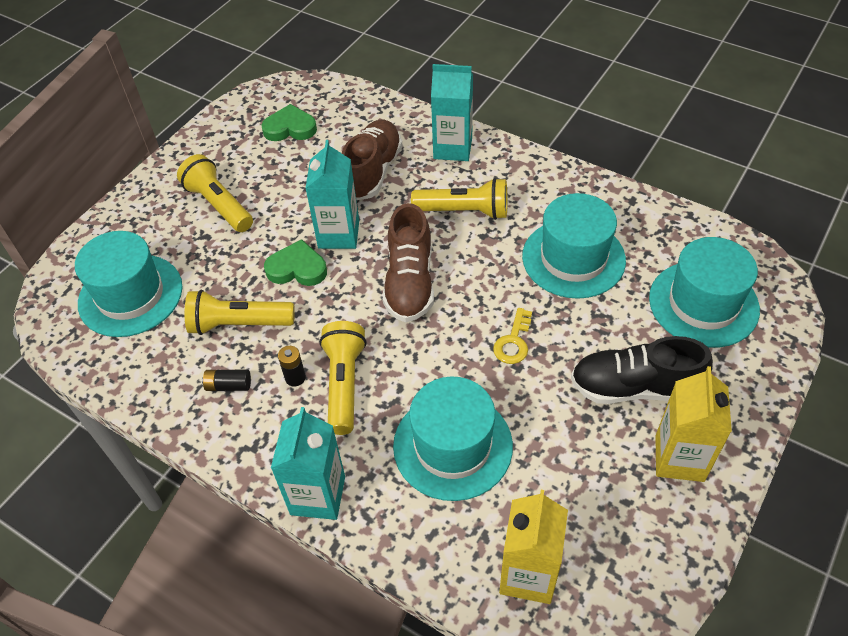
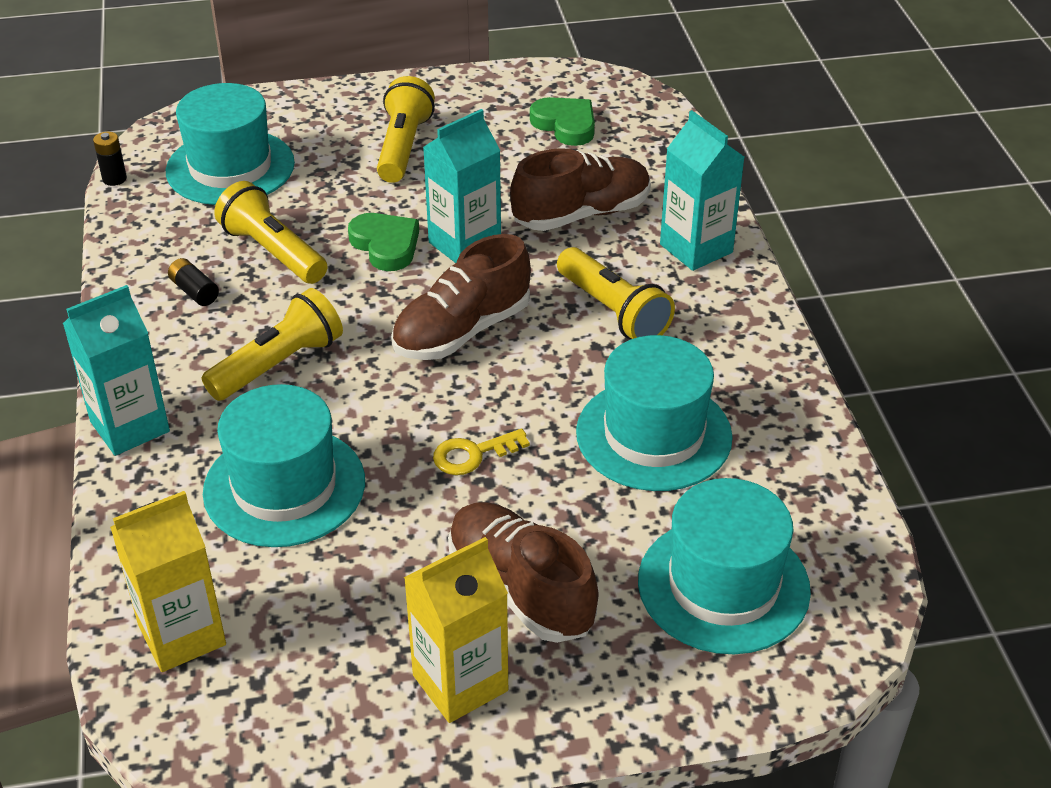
camera: 45 degrees right, 10 degrees down
(295, 378) = (250, 327): black battery -> black battery (114, 179)
(634, 387) = (520, 589): black shoe -> brown shoe

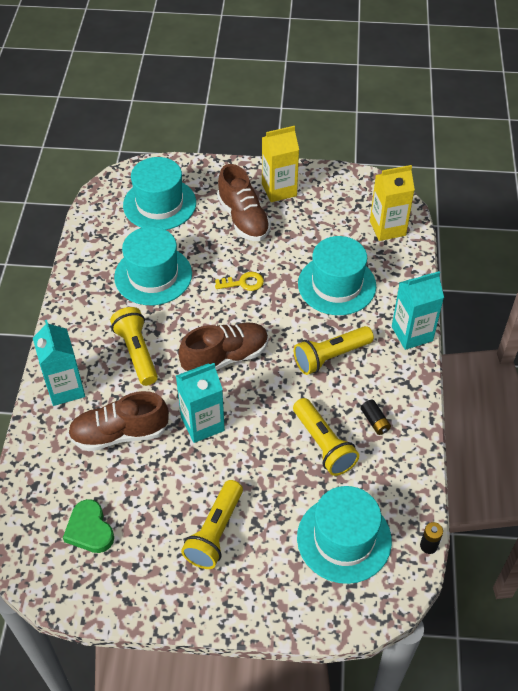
camera: 165 degrees left, 10 degrees up
(386, 245) = (251, 434): green heart -> none

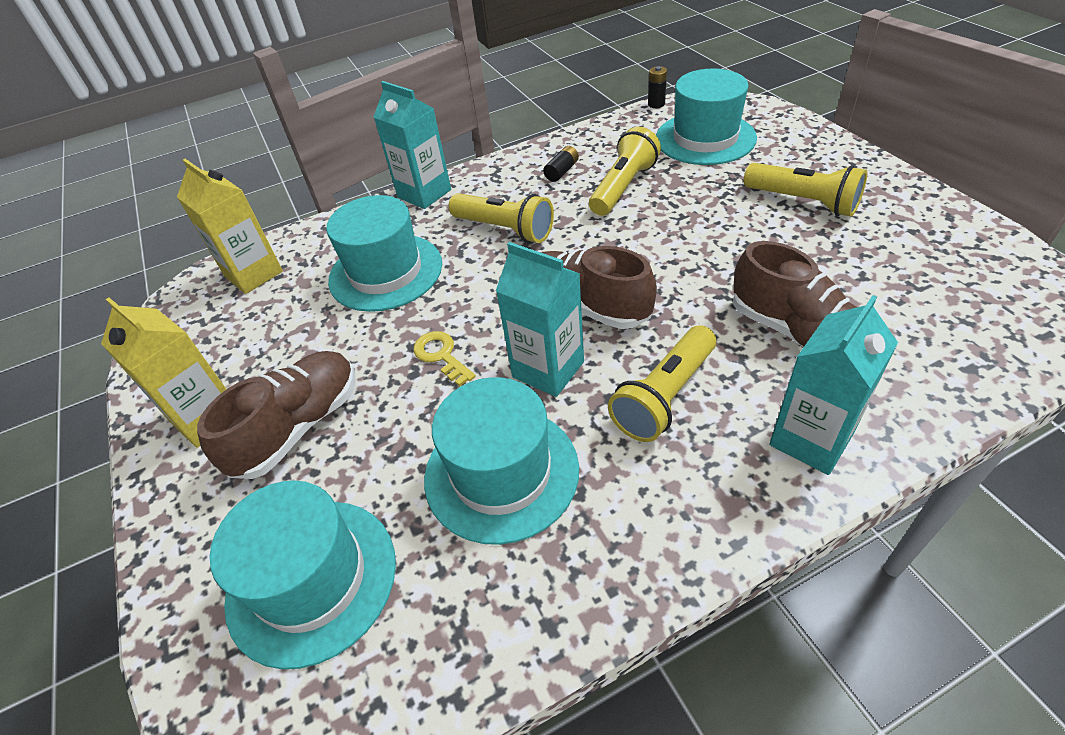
camera: 115 degrees left, 5 degrees down
(89, 529) = (936, 283): green heart -> none
(202, 424) = (698, 274): turquoise carton -> turquoise carton (548, 369)
(215, 532) = (803, 202): yellow flashlight -> yellow flashlight turned 45 degrees clockwise

